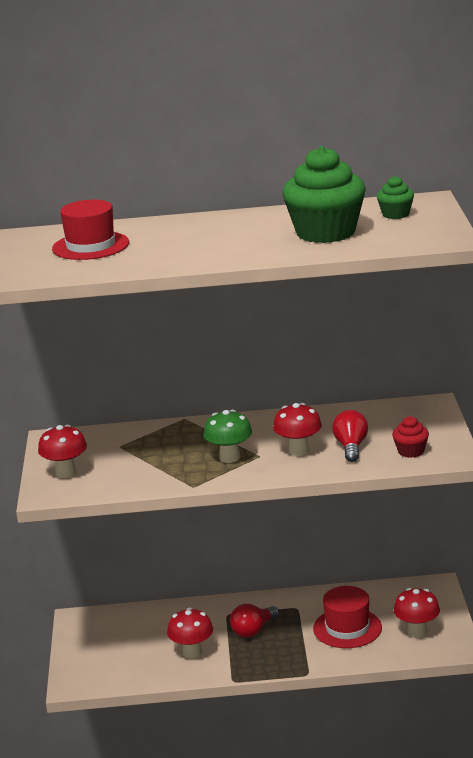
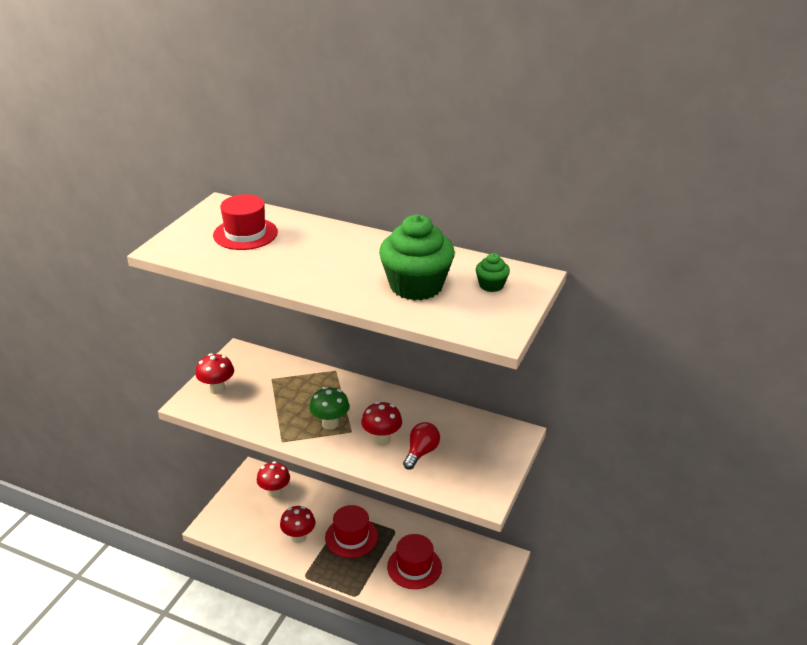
camera: 25 degrees right, 10 degrees up
(253, 630) = (351, 537): red light bulb -> red hat
(411, 451) = (460, 478): red cupcake -> none
(417, 632) = (459, 595): red mushroom -> red mushroom (274, 492)

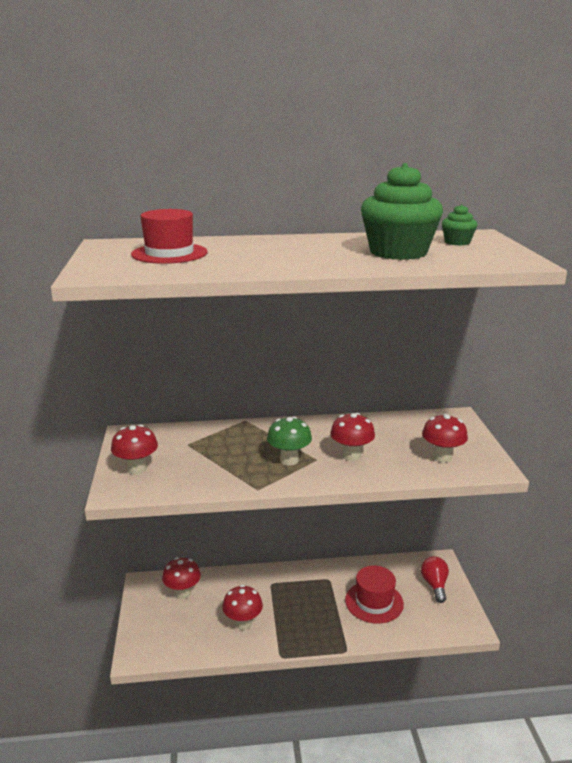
camera: 30 degrees left, 10 degrees down
(351, 537) = (294, 601): red hat -> none
(421, 452) = (398, 454): red light bulb -> red light bulb (434, 585)
(454, 470) = (442, 457): none -> red mushroom

